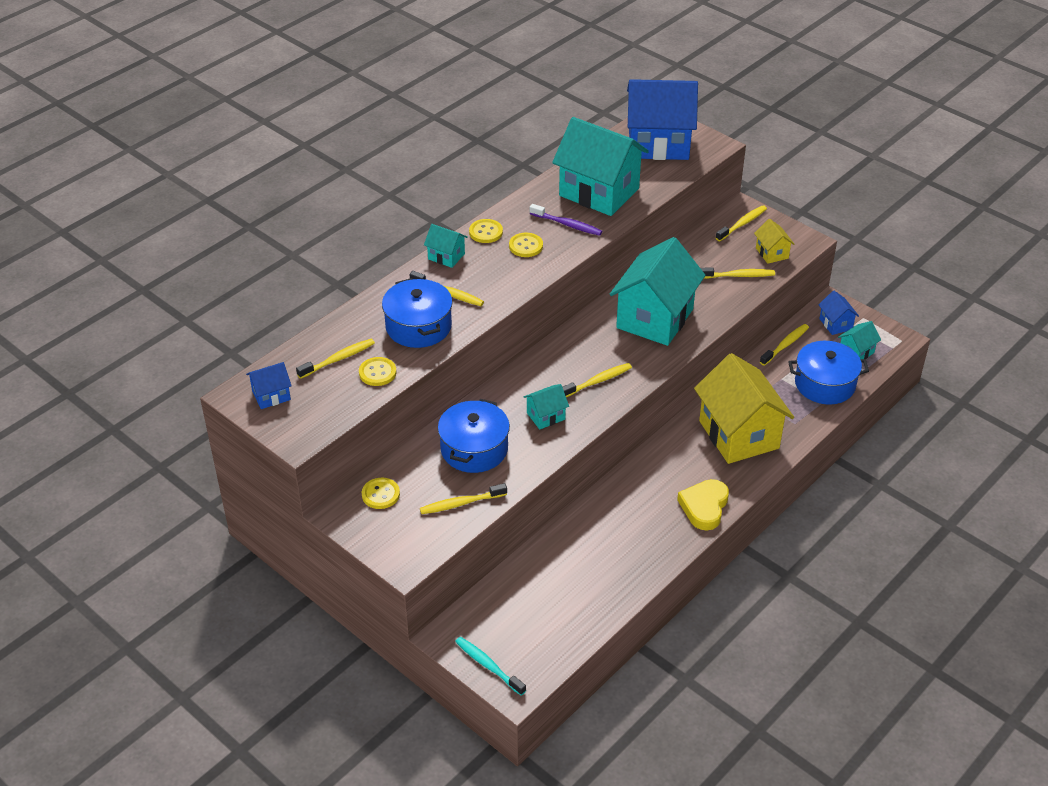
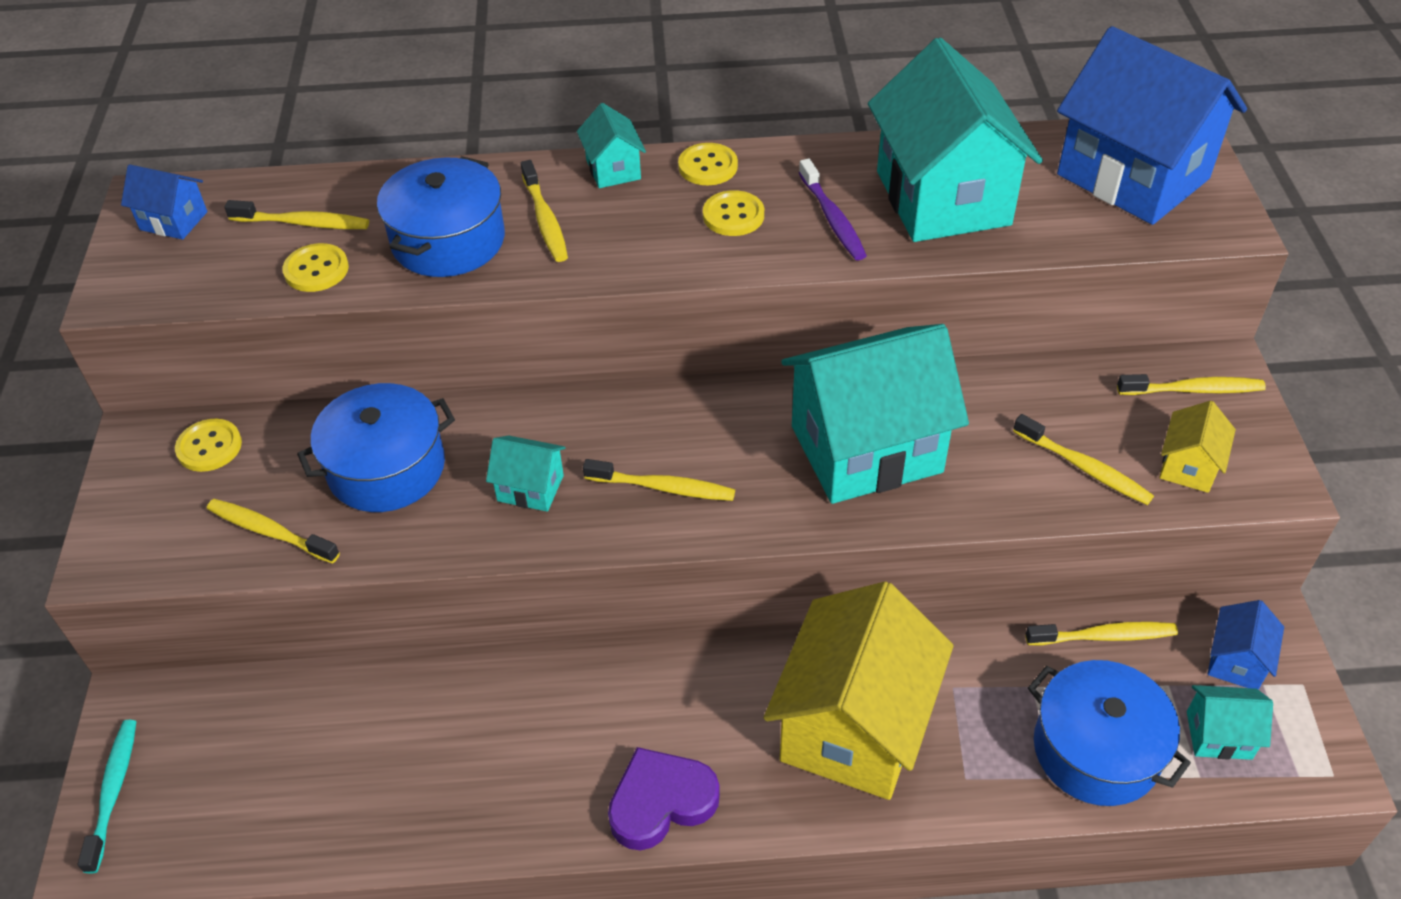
camera: 45 degrees right, 5 degrees up
(704, 507) = (661, 802): yellow heart -> purple heart

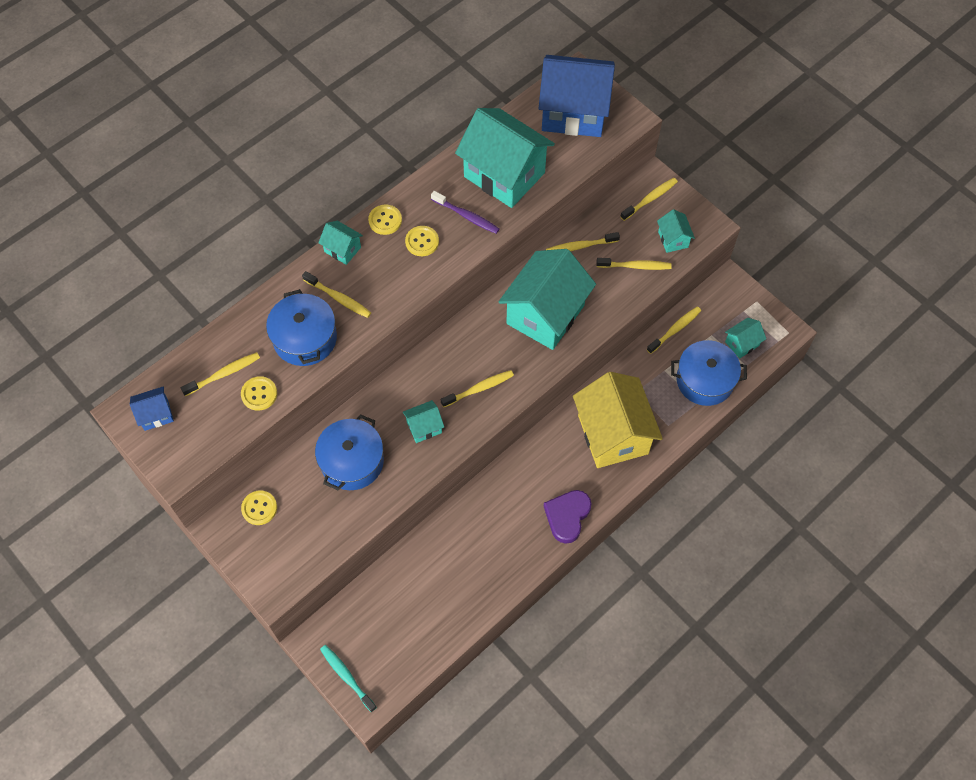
camera: 40 degrees left, 15 degrees up
(270, 531) = (332, 525): yellow toothbrush -> yellow toothbrush (580, 246)
(1188, 466) = (673, 239): yellow house -> turquoise house
(1236, 661) = (728, 307): blue house -> none

